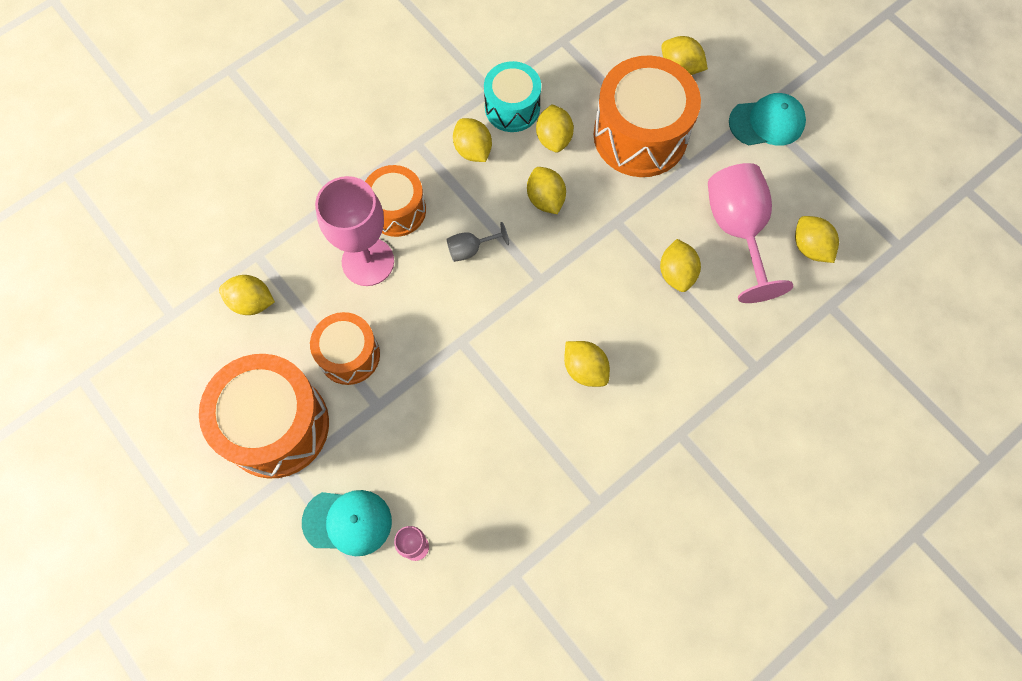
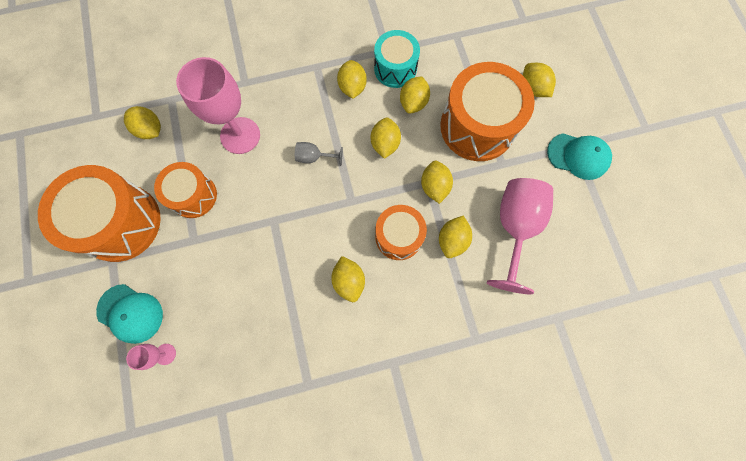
camera: 25 degrees right, 5 degrees up
(397, 210) = (278, 108): orange drum -> orange drum (398, 236)
(810, 247) = (564, 265): yellow lemon -> yellow lemon (434, 186)

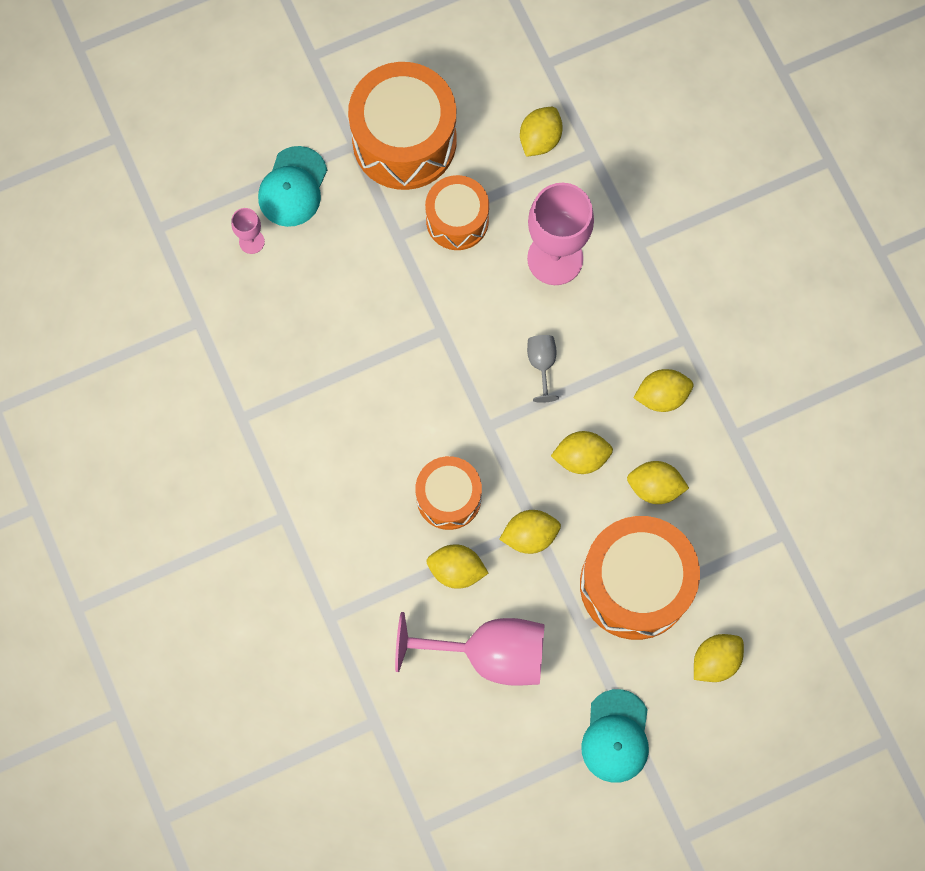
camera: 80 degrees right, 0 degrees up
(349, 281) = (377, 443): yellow lemon -> none
(395, 68) = (705, 452): turquoise drum -> none

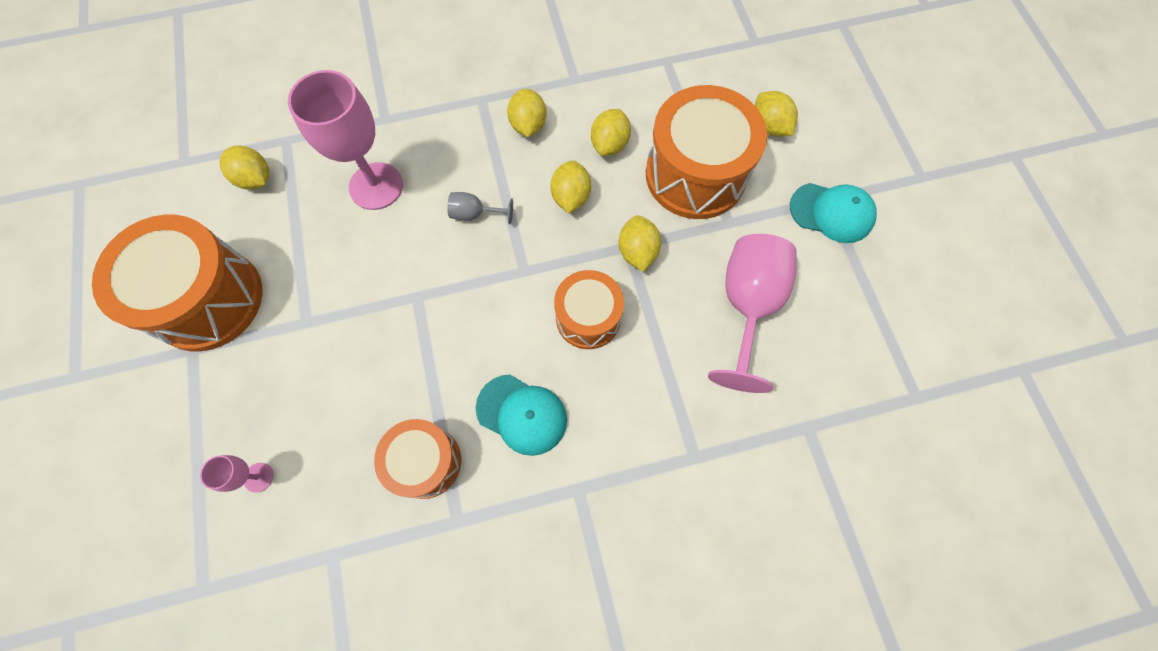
camera: 80 degrees left, 5 degrees down
(293, 187) = (213, 421): turquoise cap -> turquoise cap (522, 414)
(456, 570) = (661, 322): yellow lemon -> none
(457, 220) = (309, 264): orange drum -> orange drum (426, 462)

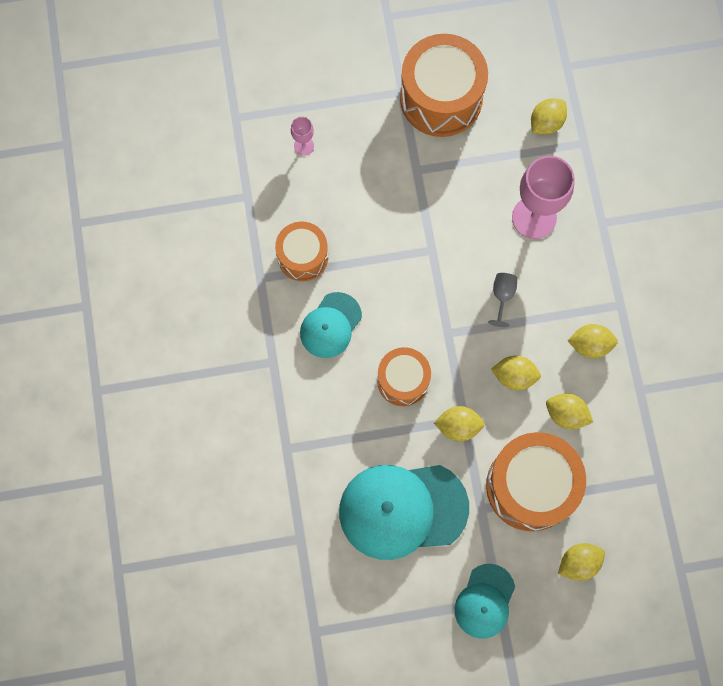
camera: 95 degrees right, 5 degrees up
(747, 306) = (402, 509): pink goblet -> turquoise cap

